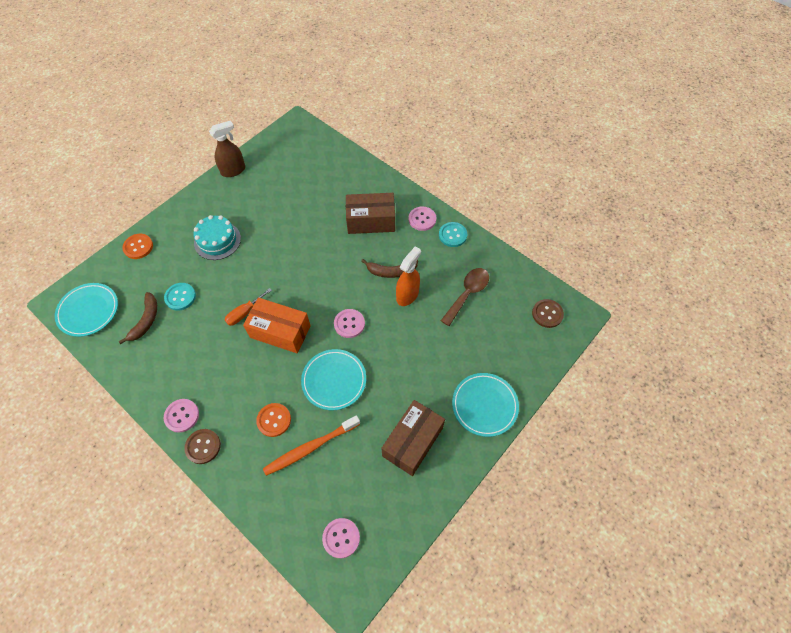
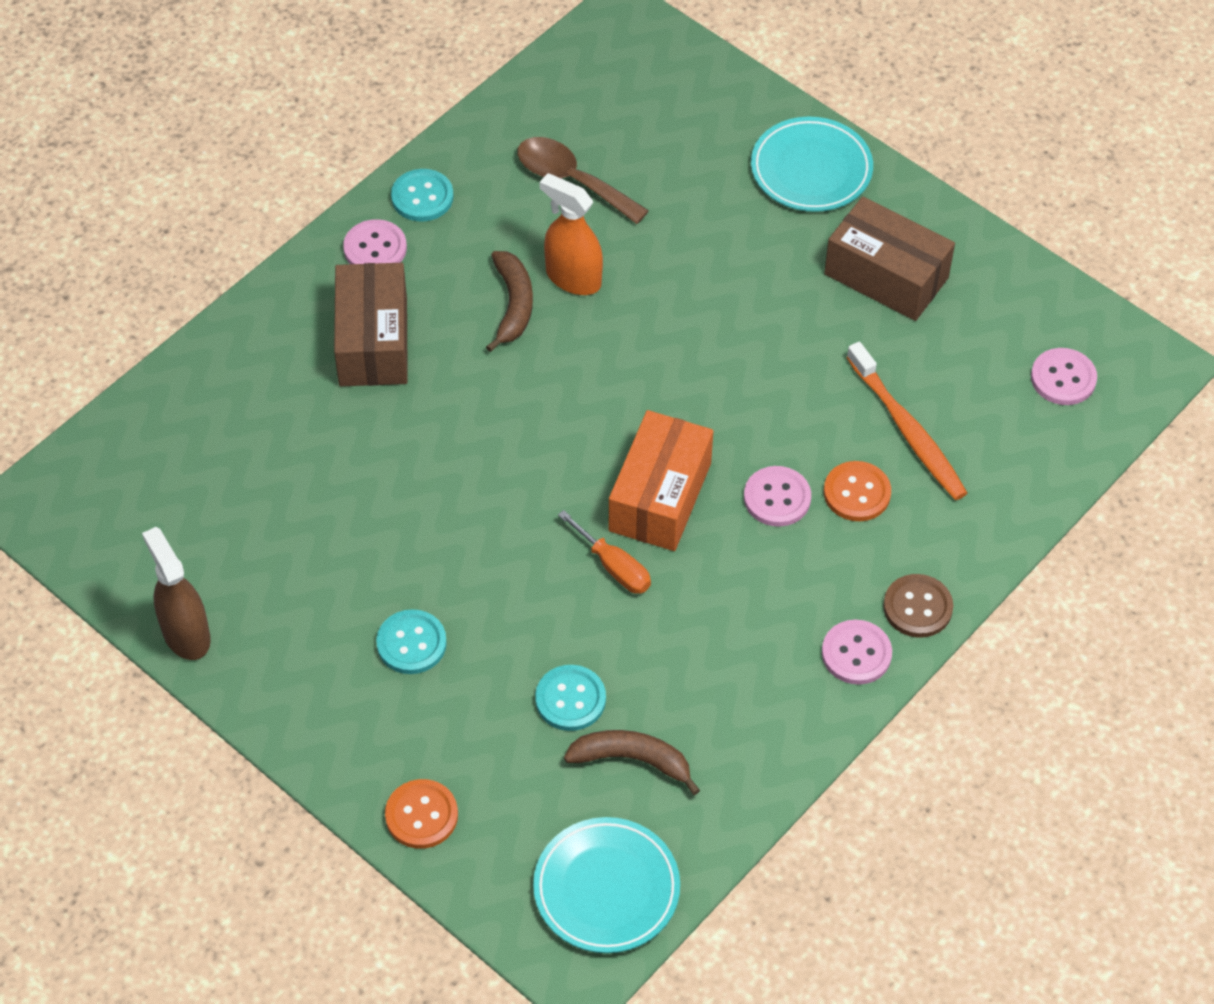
camera: 90 degrees left, 5 degrees down
(217, 240) = (411, 643): turquoise cake -> turquoise button
(334, 380) = (770, 398): turquoise plate -> none
(349, 324) = (641, 376): pink button -> pink button (777, 498)
(547, 314) = (619, 63): brown button -> none

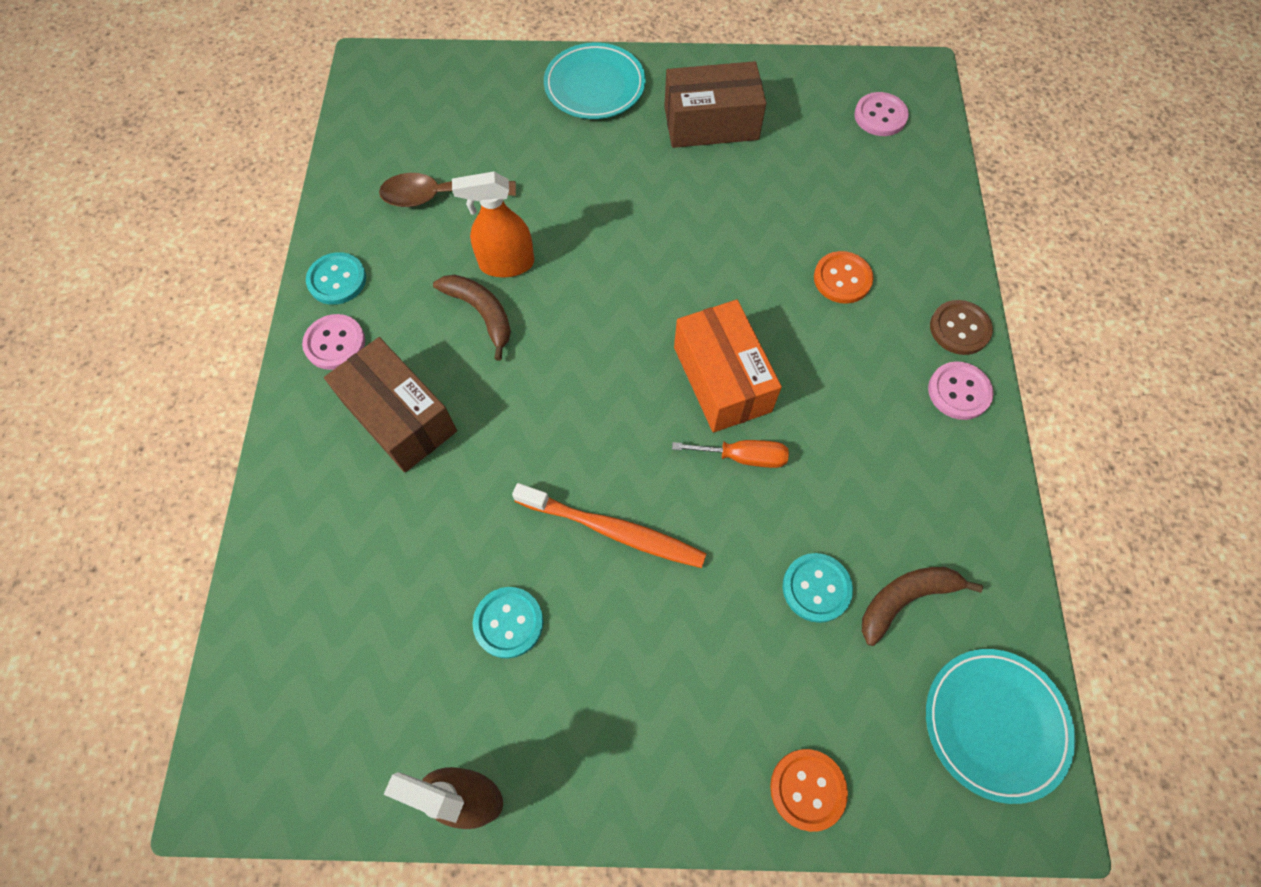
camera: 40 degrees left, 10 degrees up
(411, 643) = (659, 643): turquoise button -> turquoise button (508, 623)
(777, 498) = (797, 320): pink button -> none
(907, 430) = (828, 214): orange toothbrush -> orange toothbrush (613, 530)

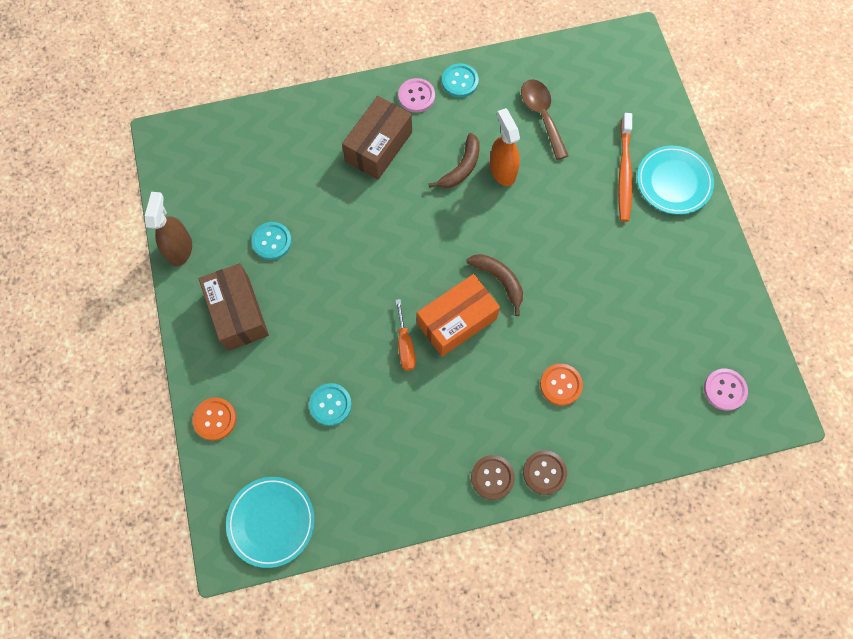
camera: 75 degrees right, 5 degrees up
(613, 530) = (338, 282): orange toothbrush -> orange toothbrush (624, 172)
(711, 123) = (669, 268): brown box -> brown box (238, 313)
(905, 599) = (335, 459): brown banana -> brown banana (499, 280)
(959, 392) = (492, 477): pink button -> brown button

